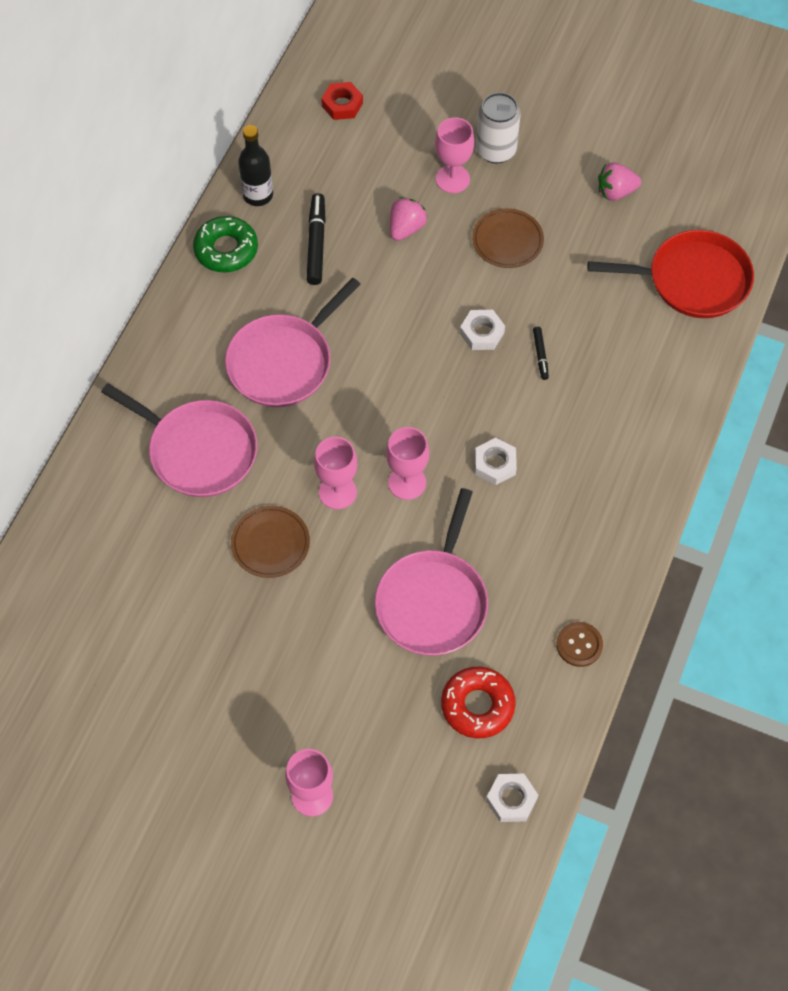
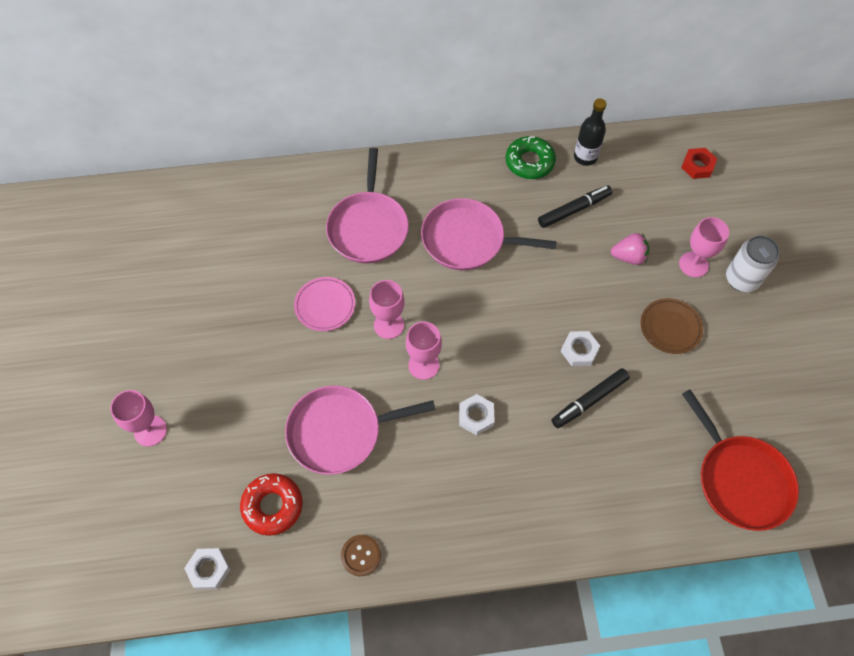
camera: 60 degrees right, 0 degrees up
(270, 543) = (325, 305): brown plate -> pink plate
(540, 355) = (589, 401): black marker -> black marker, size x1.82
(615, 192) = (774, 381): pink strawberry -> none

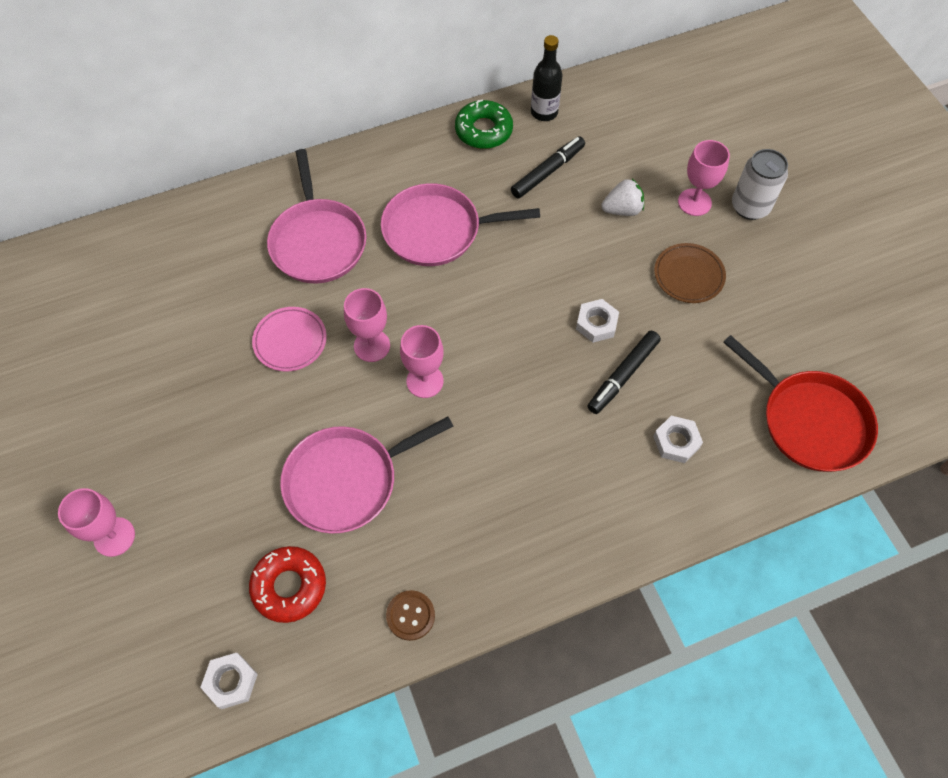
camera: 15 degrees left, 0 degrees up
(476, 416) = (501, 424): white nut -> white nut (676, 442)
(629, 257) = (622, 210): pink strawberry -> white strawberry
(697, 166) = (669, 97): red nut -> none

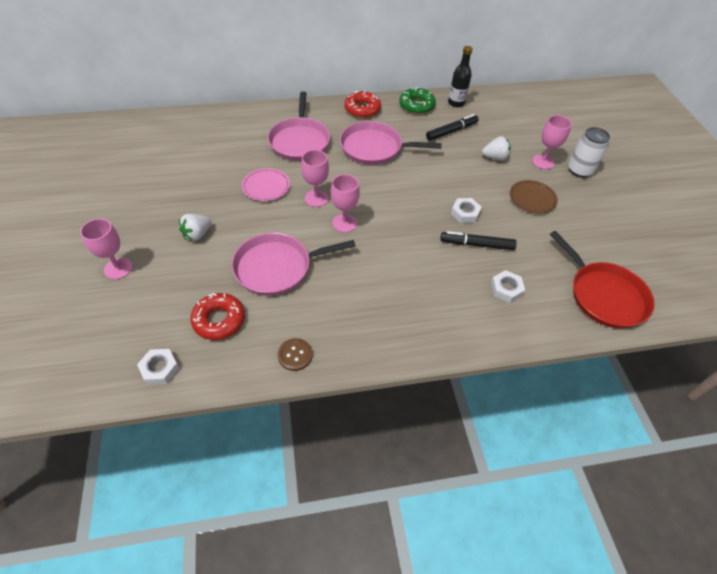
camera: 10 degrees right, 10 degrees down
(212, 451) = (197, 234): none -> white strawberry
(400, 156) = (362, 109): none -> red donut
(623, 375) = (477, 244): black marker -> black marker turned 45 degrees clockwise

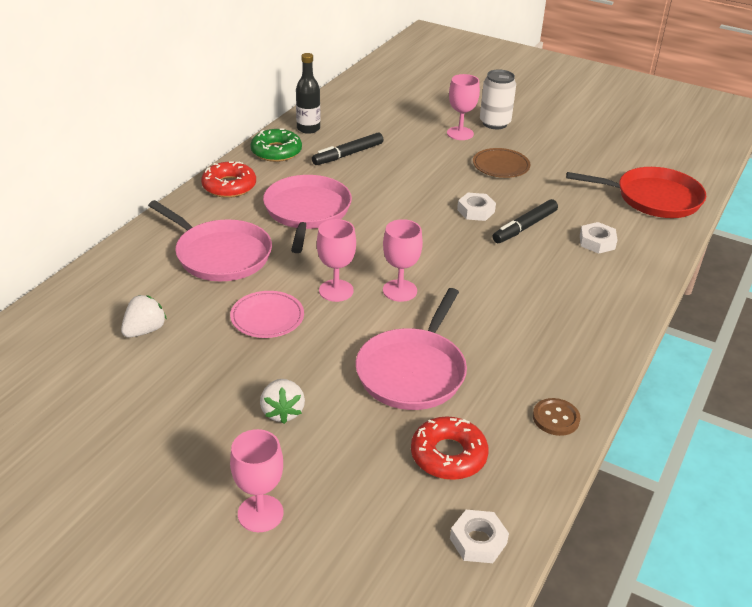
camera: 50 degrees left, 15 degrees down
(374, 148) = (307, 212): pink pan -> pink pan turned 135 degrees clockwise
(451, 131) = (348, 154): black marker -> black marker turned 135 degrees counterclockwise
(495, 158) = (420, 153): white strawberry -> white strawberry (145, 330)

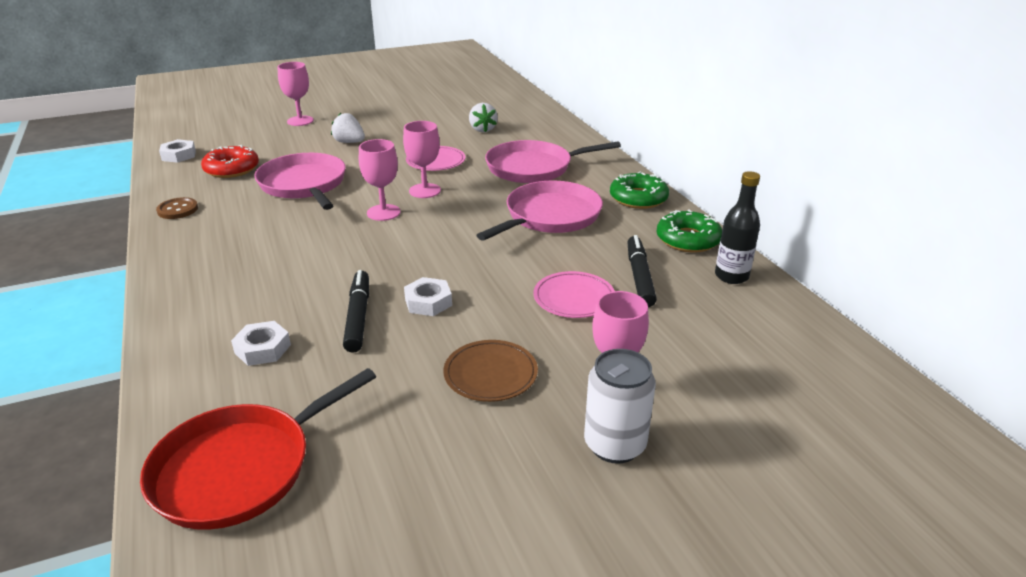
camera: 130 degrees right, 5 degrees down
(229, 186) = (638, 198): red donut -> green donut
(307, 212) = (549, 216): pink pan -> pink pan turned 90 degrees counterclockwise
(401, 167) = (574, 298): none -> pink plate

